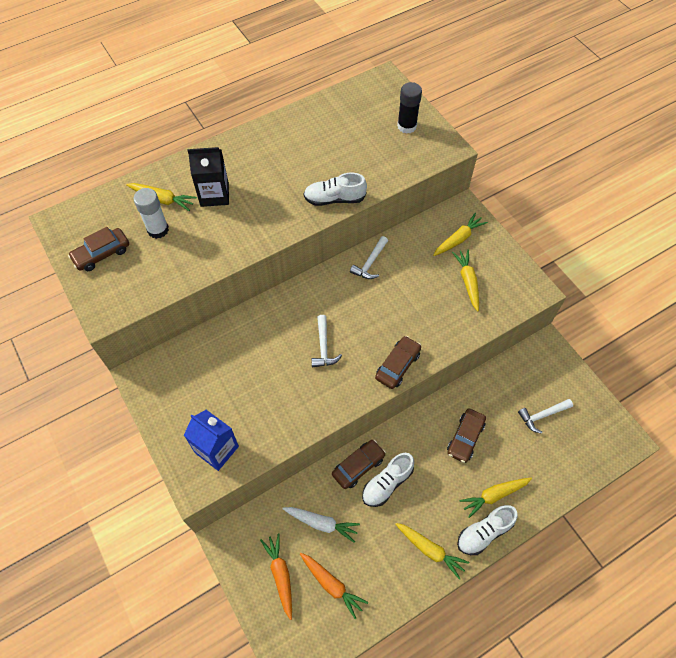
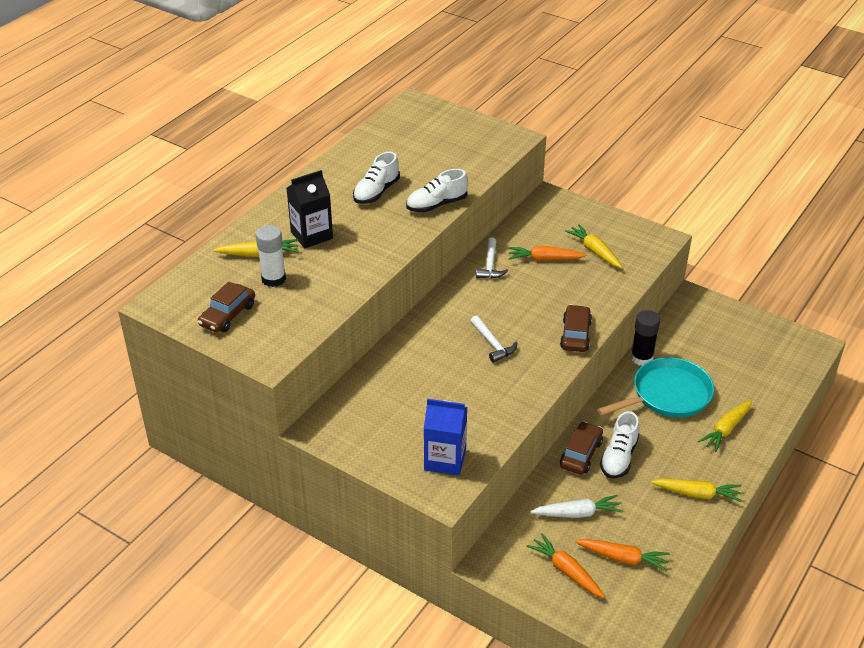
camera: 25 degrees left, 20 degrees down
(406, 126) = (464, 132): black glue stick -> black glue stick (641, 358)
(419, 274) = (544, 259): none -> orange carrot
(458, 239) = (562, 222): yellow carrot -> none
(465, 438) = (667, 395): brown car -> turquoise pan
(484, 532) = (737, 461): white shoe -> white shoe (376, 192)
(542, 415) = (726, 352): white hammer -> none

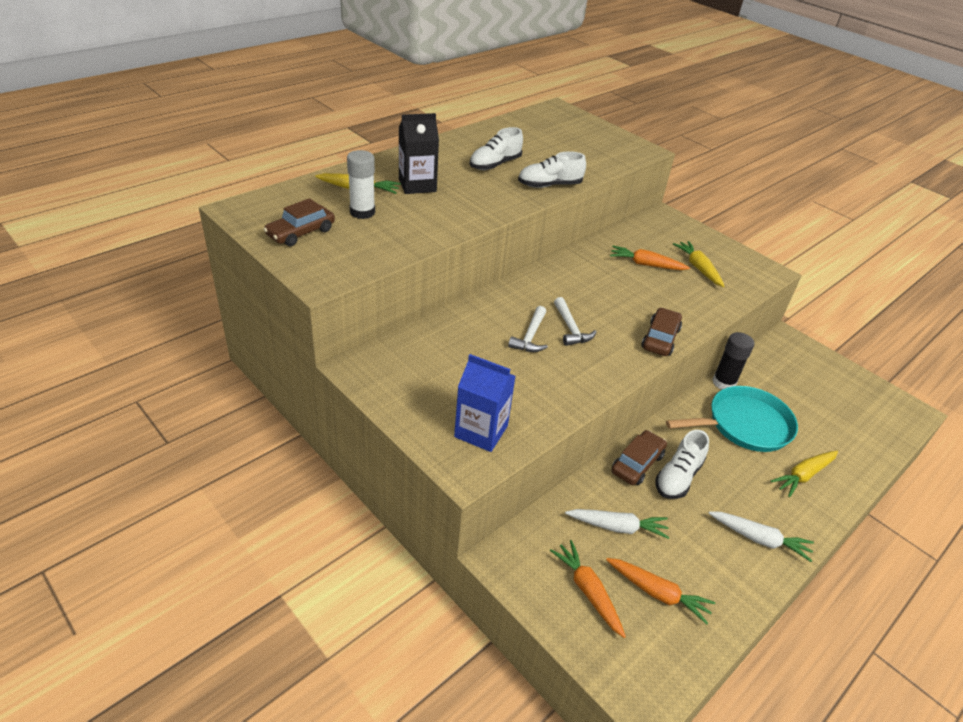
camera: 10 degrees right, 0 degrees up
(490, 265) = (590, 258): white hammer -> white hammer (530, 336)
(697, 494) = (759, 539): yellow carrot -> white carrot

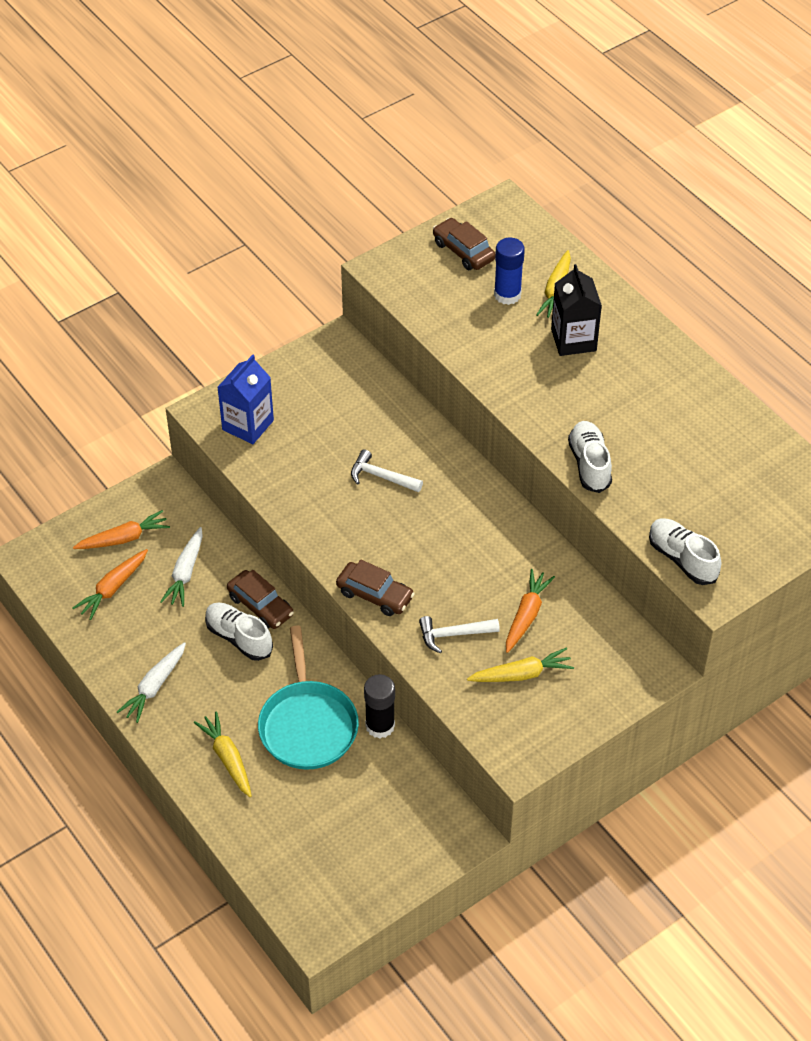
camera: 100 degrees right, 10 degrees up
(362, 212) = (507, 295): white glue stick -> blue glue stick
(495, 164) = (638, 415): white shoe -> white shoe (682, 559)
(571, 328) = (394, 514): white hammer -> white hammer (453, 634)

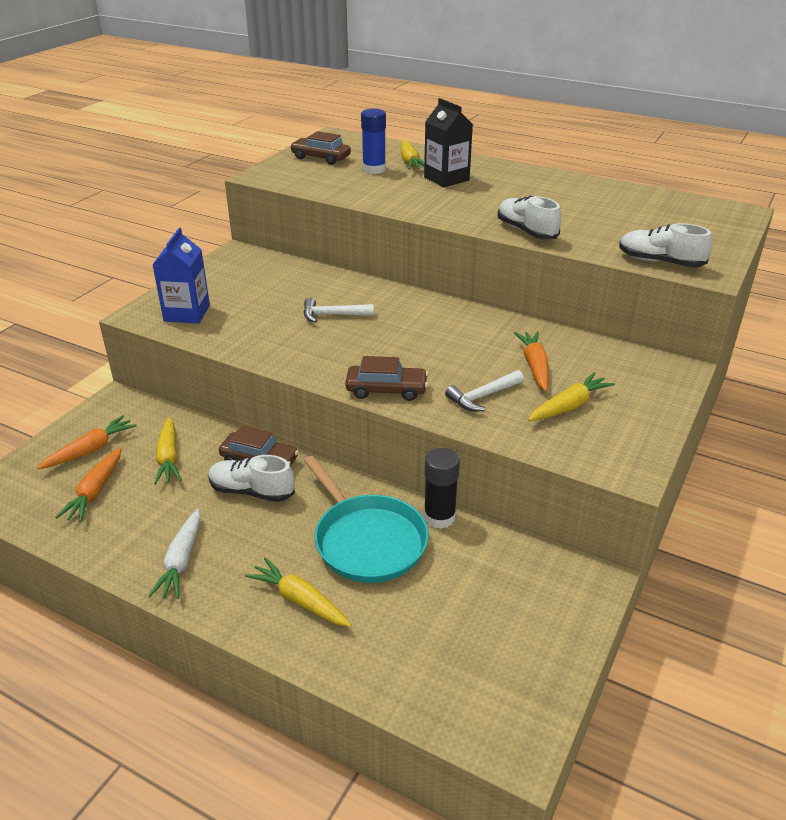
camera: 25 degrees left, 15 degrees down
(185, 573) = (168, 457): white carrot -> yellow carrot

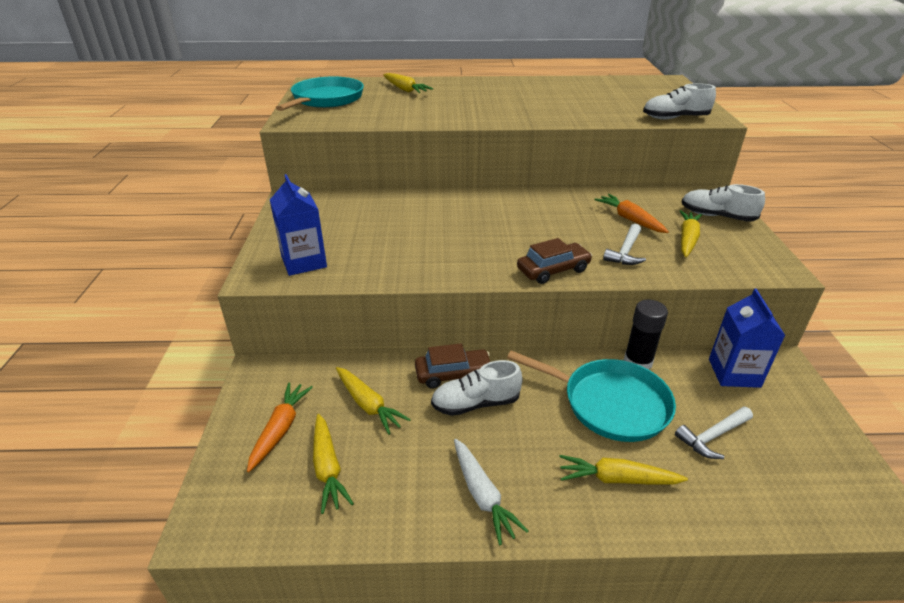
camera: 30 degrees left, 0 degrees up
(95, 491) = (328, 468): orange carrot -> yellow carrot
(321, 158) = (326, 99): brown car -> turquoise pan
(332, 315) = (437, 226): white hammer -> white hammer (713, 436)
(374, 169) = (384, 99): blue glue stick -> none
(446, 179) = (451, 96): black carton -> none
(526, 231) = (562, 118): white shoe -> white shoe (717, 216)
(527, 567) = (734, 373): none -> blue carton

